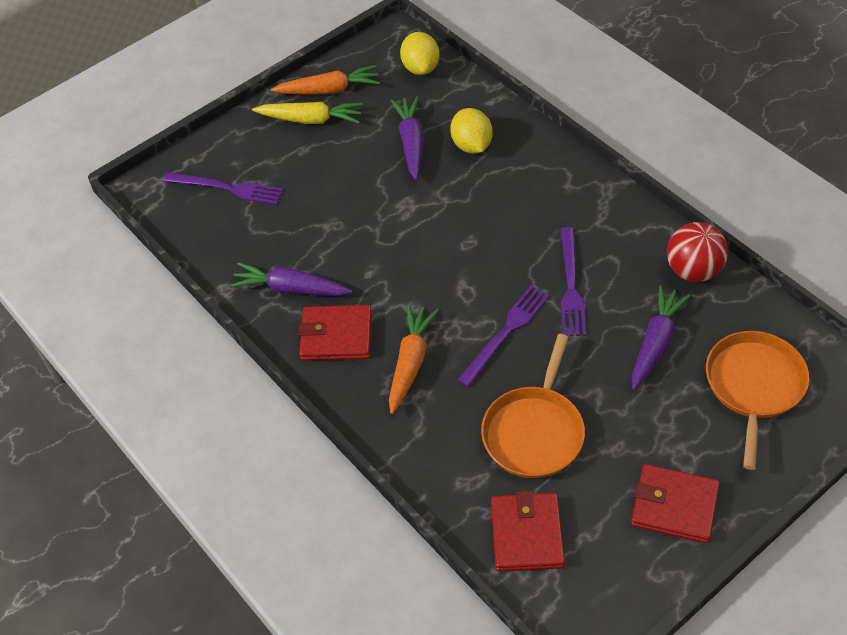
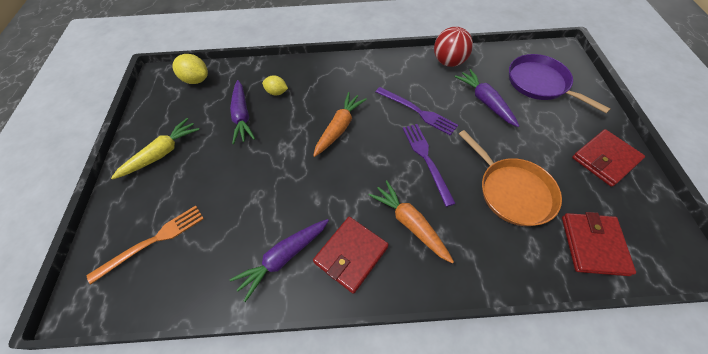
camera: 55 degrees left, 5 degrees up
(227, 188) = (153, 241): purple fork -> orange fork
(329, 90) = (153, 129): orange carrot -> orange carrot (339, 128)
(411, 142) = (242, 116): purple carrot -> purple carrot turned 135 degrees counterclockwise
(471, 145) = (277, 92): yellow lemon -> yellow lemon, size x0.66
(526, 534) = (593, 245): red wallet -> red wallet turned 60 degrees clockwise
(754, 386) = (540, 83): orange pan -> purple pan

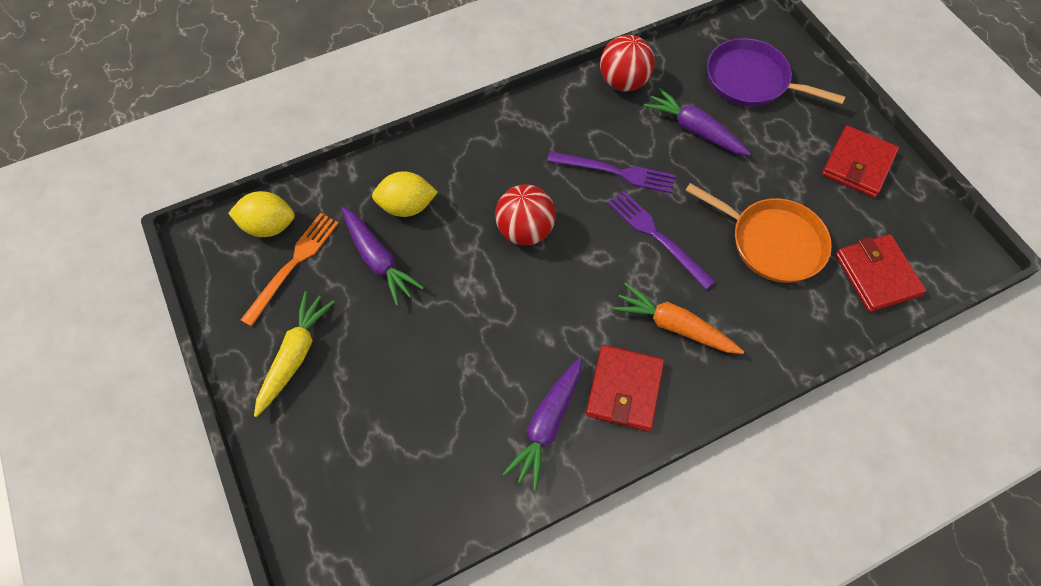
camera: 25 degrees left, 5 degrees up
(153, 241) = (367, 473): orange fork -> orange fork (293, 265)
(277, 92) = (407, 206): yellow lemon -> yellow lemon, size x1.52
(339, 128) = (525, 230): orange carrot -> red ball

